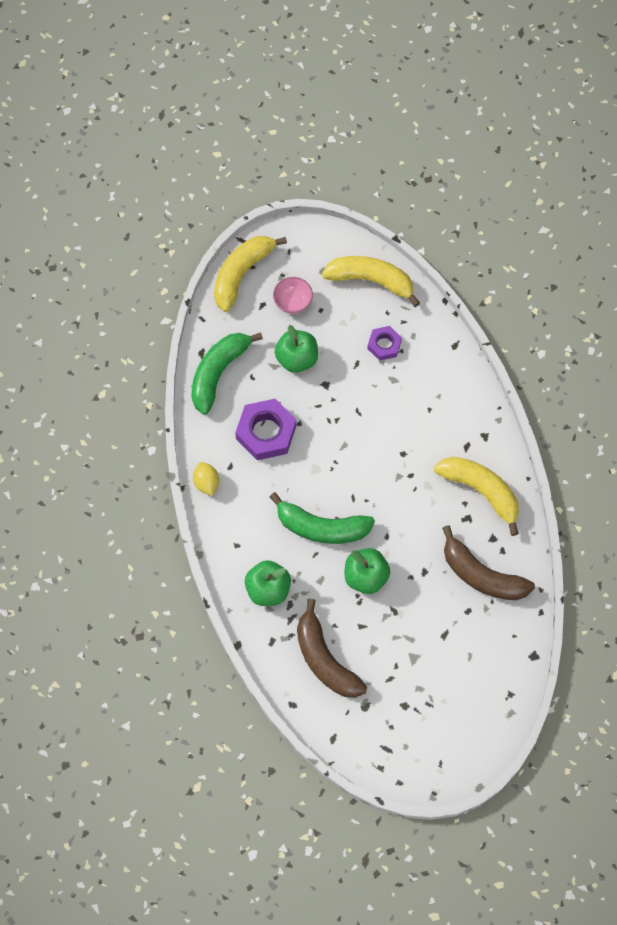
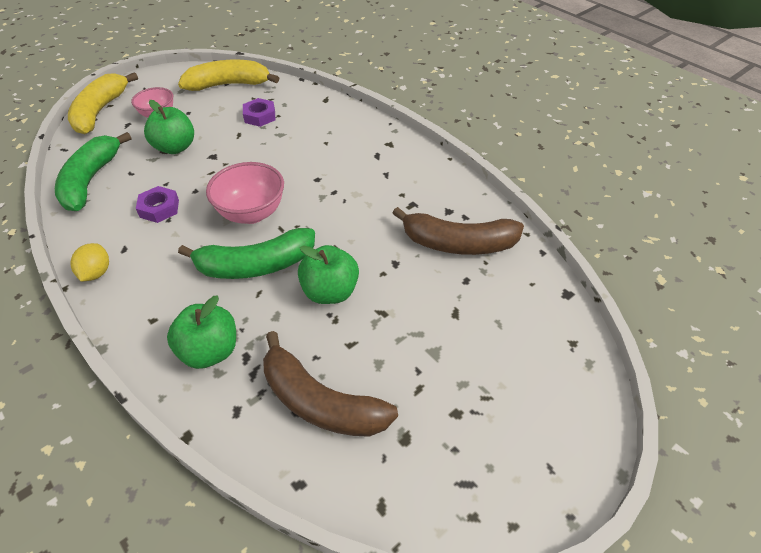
camera: 25 degrees left, 20 degrees down
(206, 483) = (96, 273): yellow lemon -> yellow lemon turned 45 degrees clockwise
(266, 432) = (159, 208): purple nut -> purple nut, size x0.58
(336, 471) = (252, 213): none -> pink bowl
(481, 491) = (412, 180): yellow banana -> none

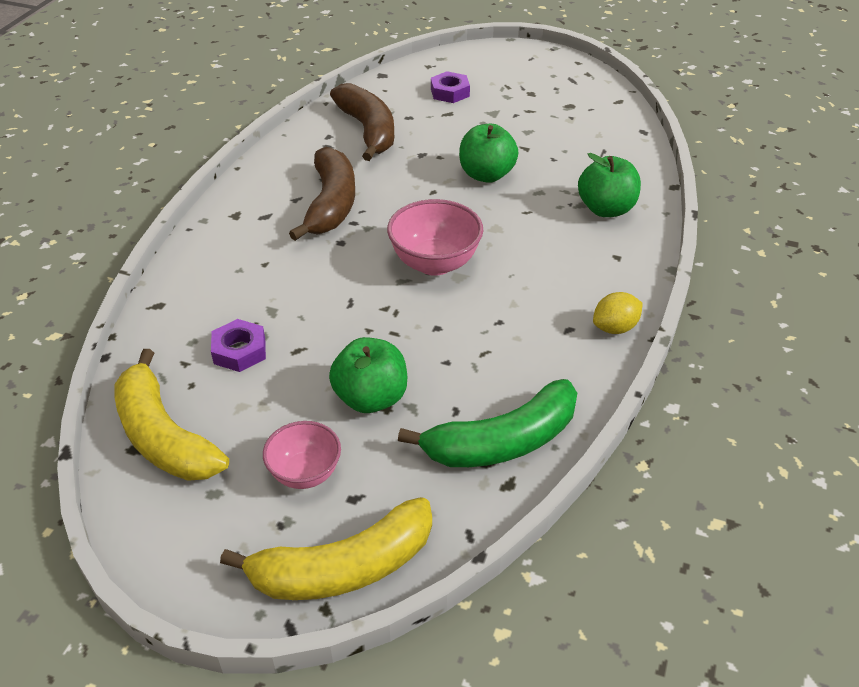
camera: 120 degrees left, 5 degrees down
(159, 208) = (490, 339): purple nut -> purple nut (450, 92)
(255, 265) = (499, 227): green banana -> none
(320, 402) = (584, 143): brown banana -> brown banana (331, 204)

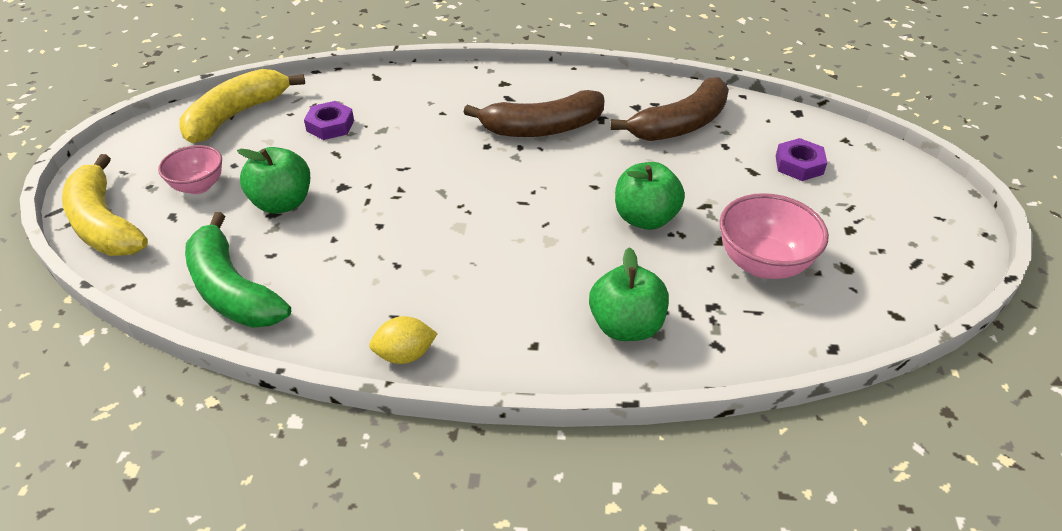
camera: 75 degrees right, 0 degrees up
(435, 263) = (474, 207): pink bowl -> pink bowl (763, 264)
(615, 328) = (405, 355): yellow lemon -> yellow lemon turned 60 degrees counterclockwise

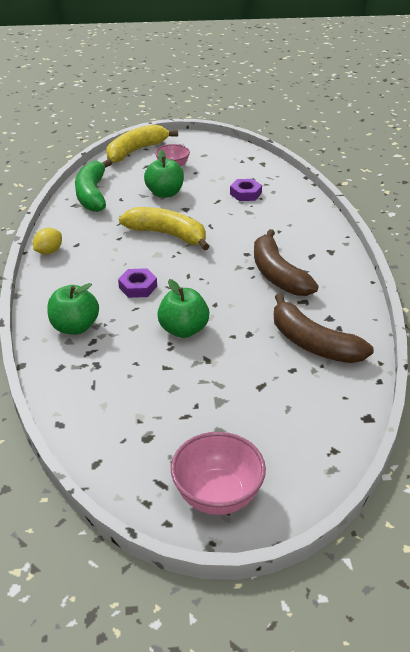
camera: 80 degrees right, 5 degrees down
(232, 290) = (92, 194): green banana -> green banana turned 45 degrees counterclockwise
(236, 115) = (243, 163): yellow banana -> yellow banana (167, 235)
(405, 355) = (49, 252): yellow lemon -> yellow lemon turned 60 degrees clockwise
(763, 264) = (144, 390): pink bowl -> pink bowl (217, 495)
(799, 165) = (280, 415): purple nut -> purple nut (138, 287)

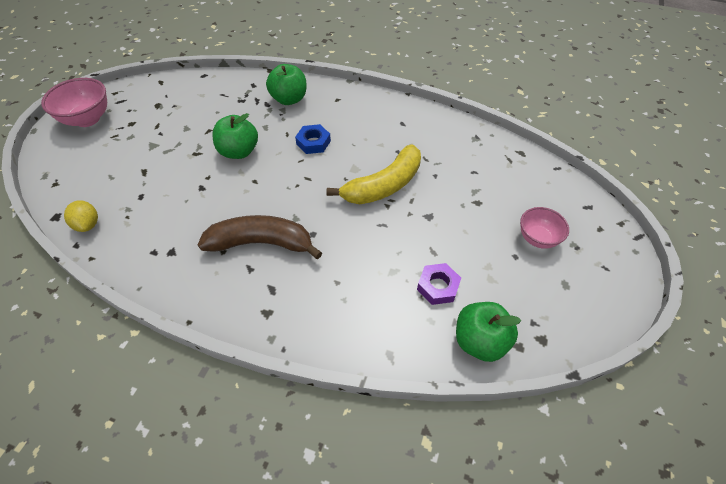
camera: 115 degrees right, 15 degrees up
(49, 252) = (400, 106): yellow lemon -> yellow lemon (88, 224)
(92, 194) = (493, 153): green banana -> none
(136, 151) = (594, 217): yellow banana -> none
(138, 287) = (313, 142): purple nut -> blue nut
(165, 193) = (471, 210): green apple -> green apple (480, 341)
(313, 343) = (154, 223): brown banana -> none

